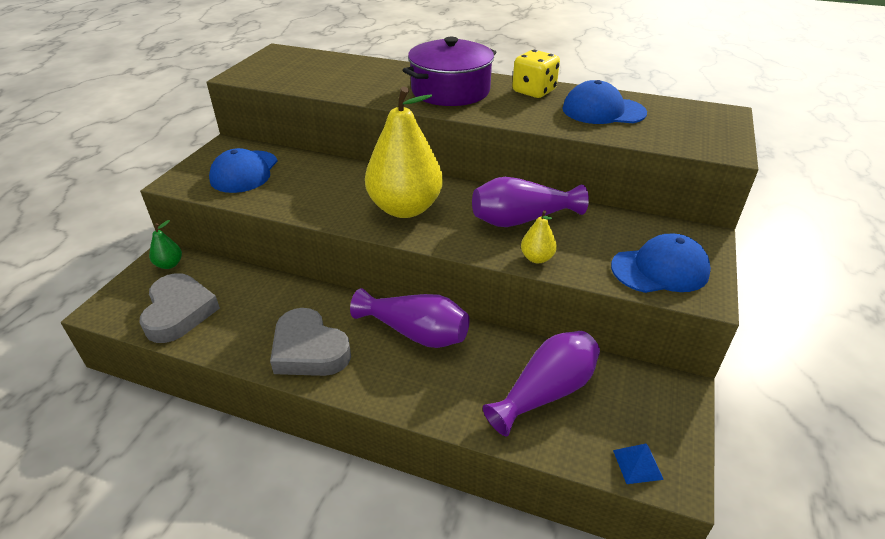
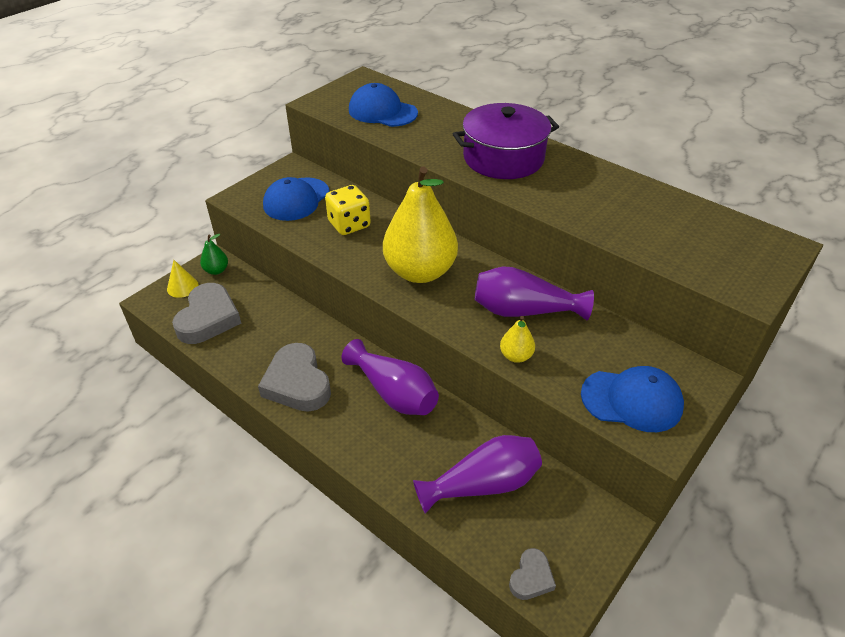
camera: 20 degrees right, 5 degrees up
(135, 288) = (182, 287): none -> yellow cone
(534, 91) = (588, 175): yellow dice -> yellow dice (349, 224)
(603, 111) = (647, 215): blue cap -> blue cap (382, 111)
(637, 464) = (531, 577): blue pyramid -> grey heart

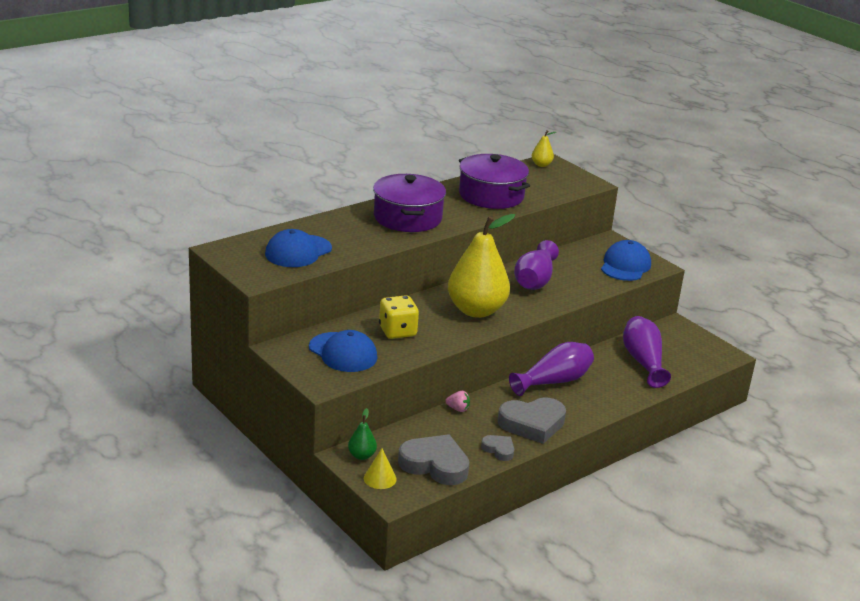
camera: 80 degrees left, 15 degrees down
(310, 321) = (458, 409): none -> pink strawberry
(516, 356) = (579, 293): yellow pear -> yellow pear (541, 165)
(531, 577) = (711, 360): grey heart -> grey heart (499, 450)
(617, 207) = (491, 195): none -> purple pot

